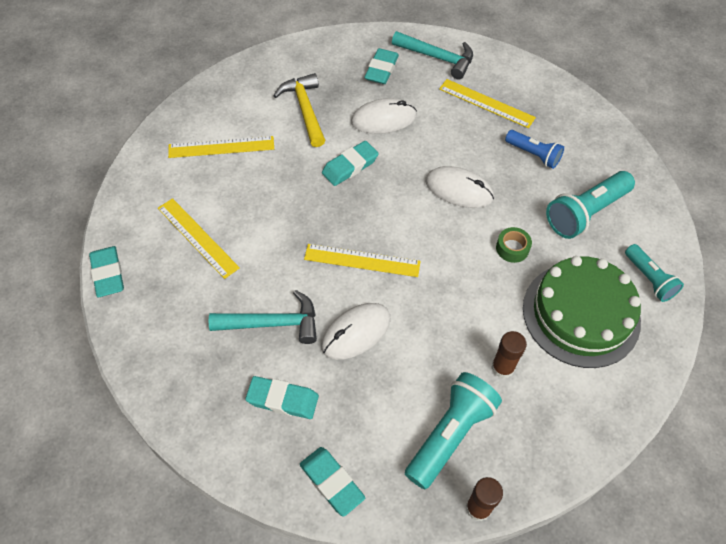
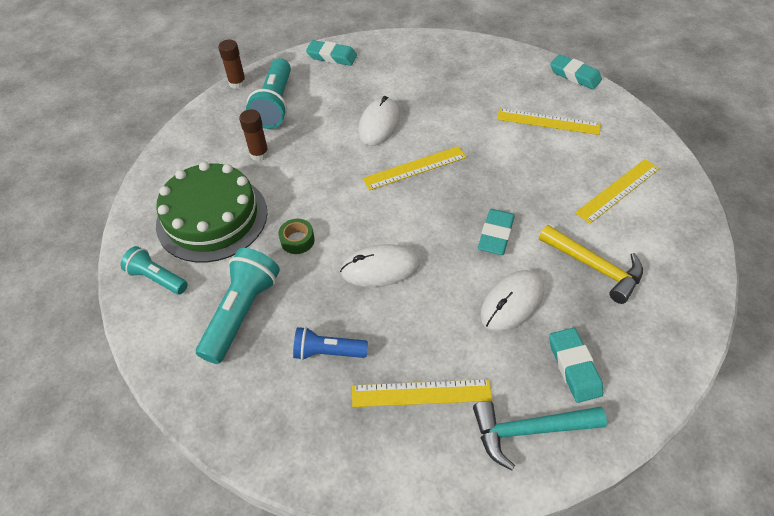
camera: 150 degrees right, 5 degrees down
(272, 323) = (439, 102): turquoise hammer -> none
(282, 400) = (393, 73): turquoise eraser -> none

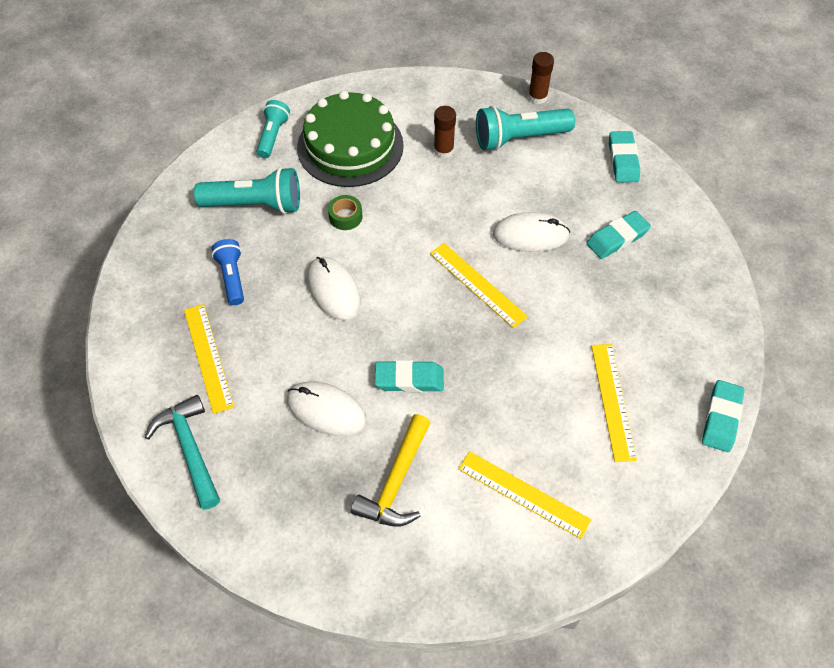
camera: 70 degrees right, 5 degrees up
(574, 367) = (265, 477): turquoise eraser -> turquoise eraser (617, 238)

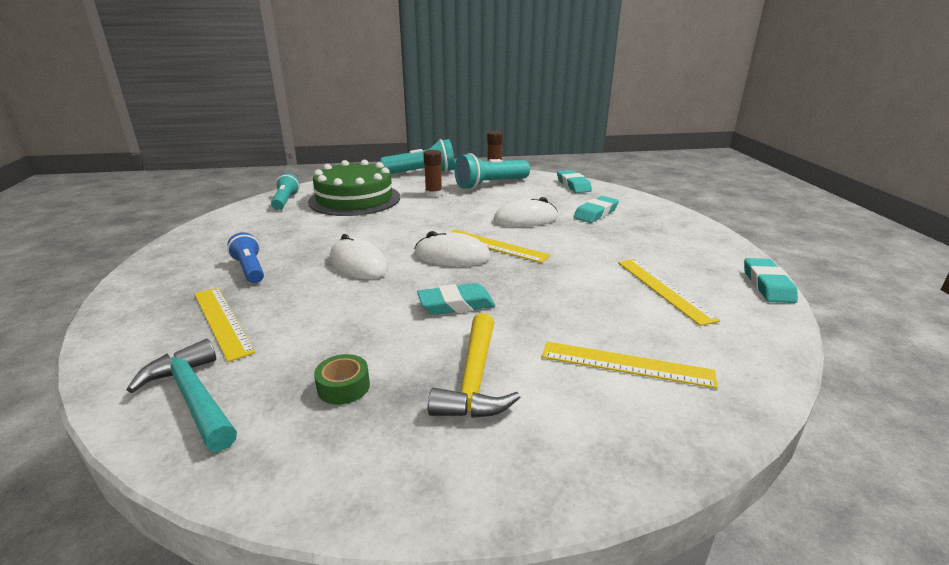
camera: 15 degrees left, 30 degrees down
(255, 204) = (271, 231): turquoise flashlight -> turquoise flashlight (422, 173)
(326, 410) = (370, 338): white mouse -> white mouse (452, 256)
(345, 217) = (359, 228): green tape -> green tape (343, 387)

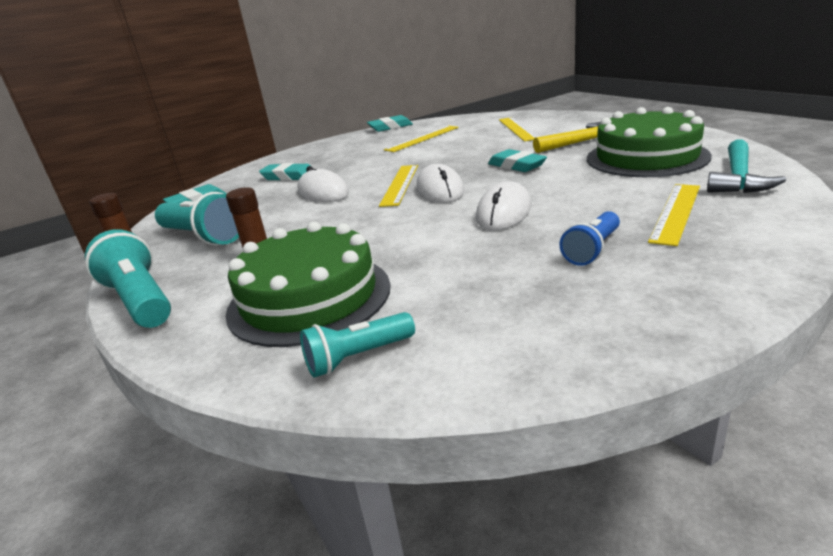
camera: 110 degrees left, 0 degrees up
(343, 387) = (646, 157): green tape -> green cake

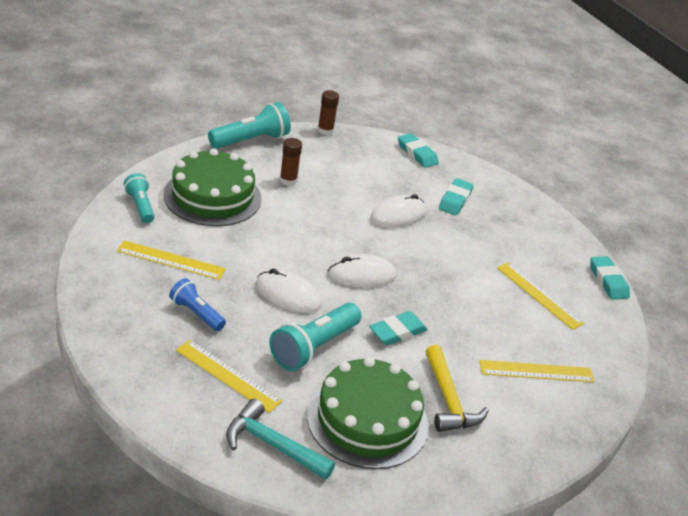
camera: 85 degrees right, 10 degrees up
(203, 237) = (336, 158): turquoise flashlight -> turquoise flashlight (314, 347)
(400, 184) = (390, 256): yellow ruler -> yellow ruler (171, 260)

